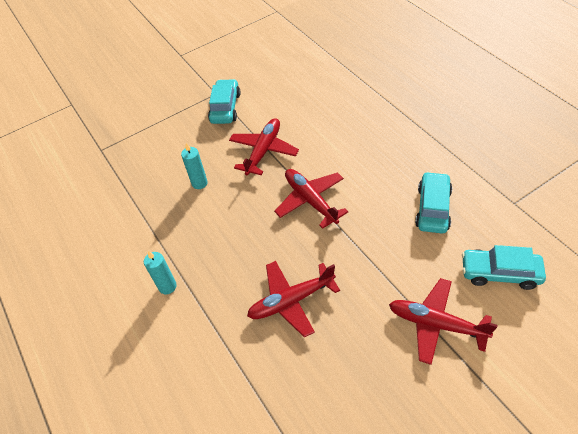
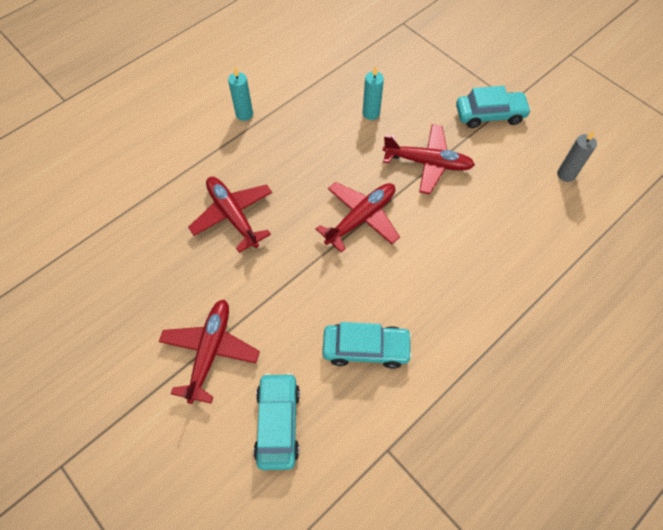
camera: 75 degrees right, 10 degrees up
(292, 76) = (566, 174): none -> grey candle

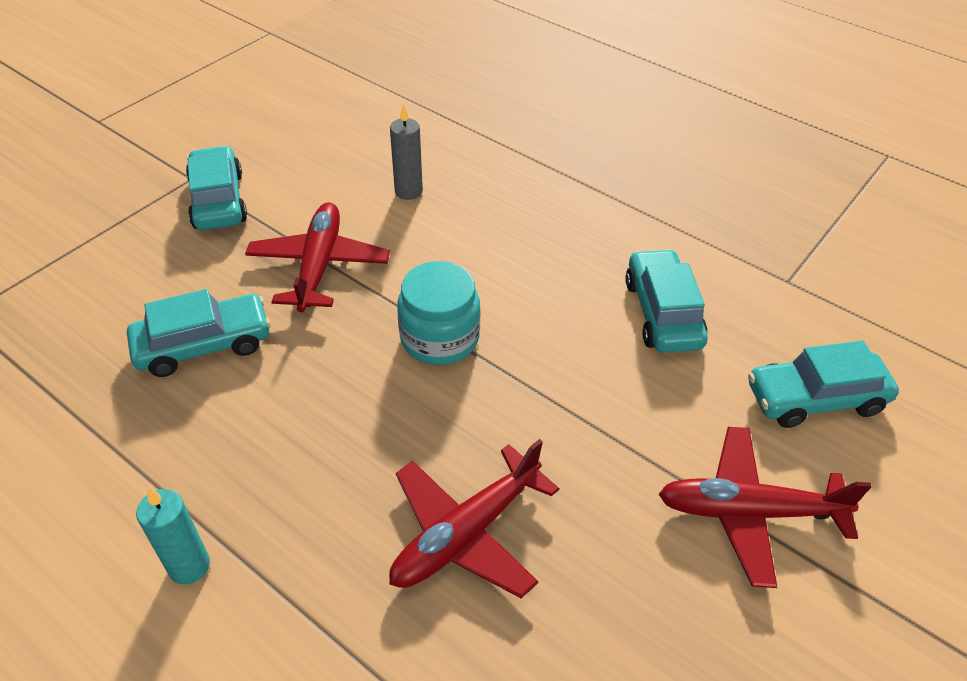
camera: 100 degrees left, 15 degrees down
(361, 218) = (439, 338): red plane -> turquoise jar
(371, 113) = (204, 345): turquoise candle -> turquoise car
(566, 174) = (333, 132): grey candle -> grey candle (408, 191)

